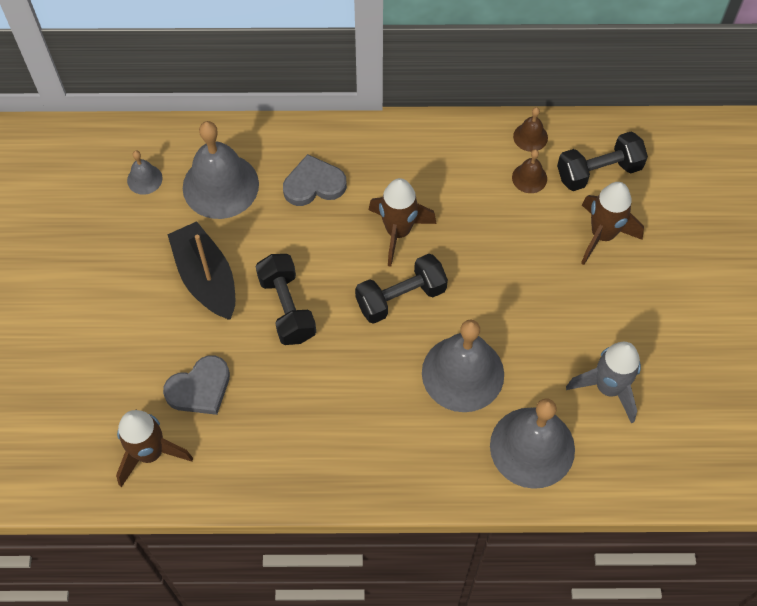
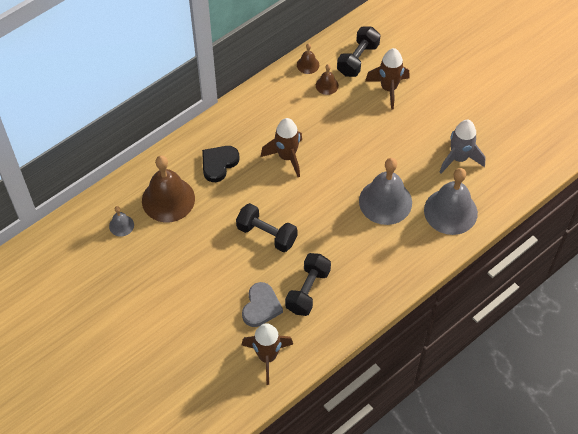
camera: 40 degrees left, 5 degrees down
(206, 278) = (209, 251): black boat -> none
(220, 185) = (168, 199): grey bell -> brown bell
(314, 184) = (219, 164): grey heart -> black heart
(400, 297) = (319, 188): black dumbbell -> black dumbbell (308, 290)

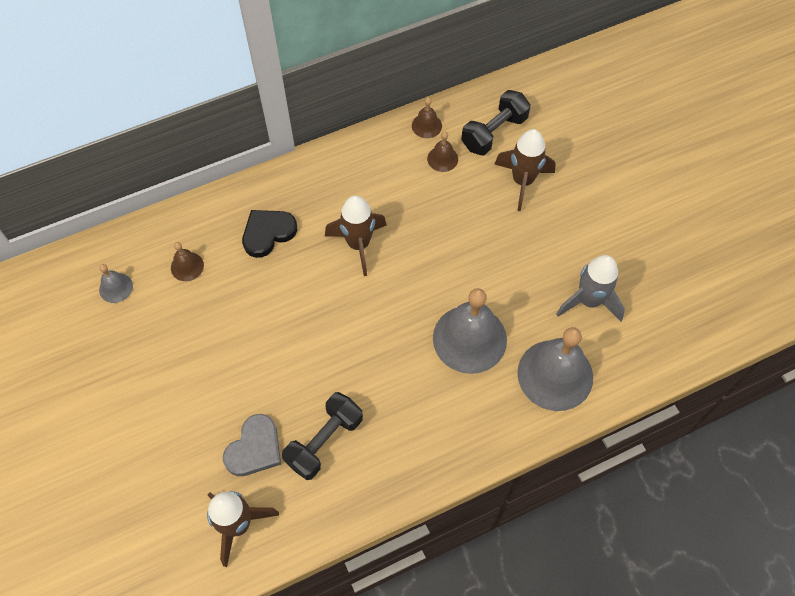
camera: 15 degrees right, 5 degrees up
(168, 199) = (187, 266): brown bell -> brown bell, size x0.46
(266, 234) = (296, 346): black dumbbell -> none

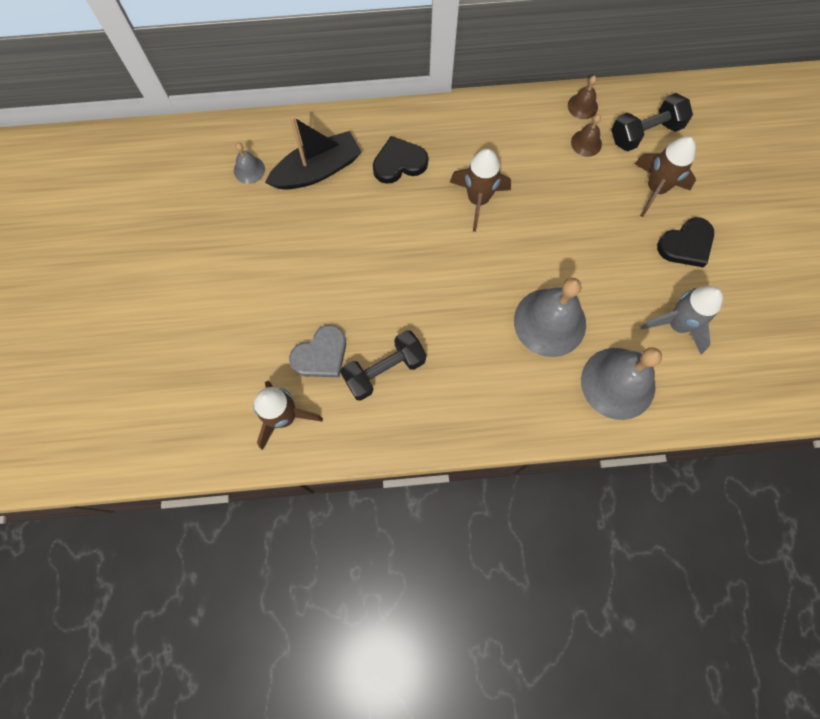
camera: 20 degrees right, 10 degrees up
(187, 266) = (317, 170): brown bell -> black boat
(569, 224) = (686, 245): none -> black heart

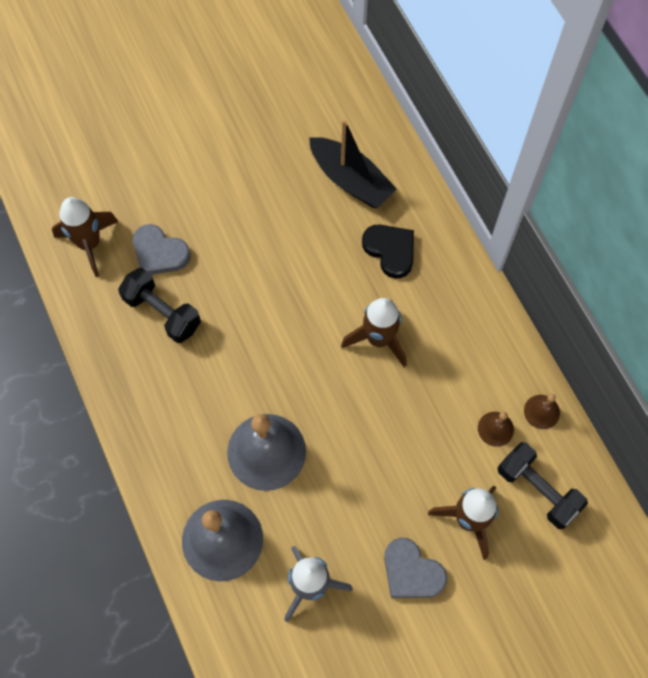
camera: 70 degrees right, 5 degrees down
(249, 170) = (326, 122): grey bell -> none
(686, 245) = (411, 572): black heart -> grey heart

